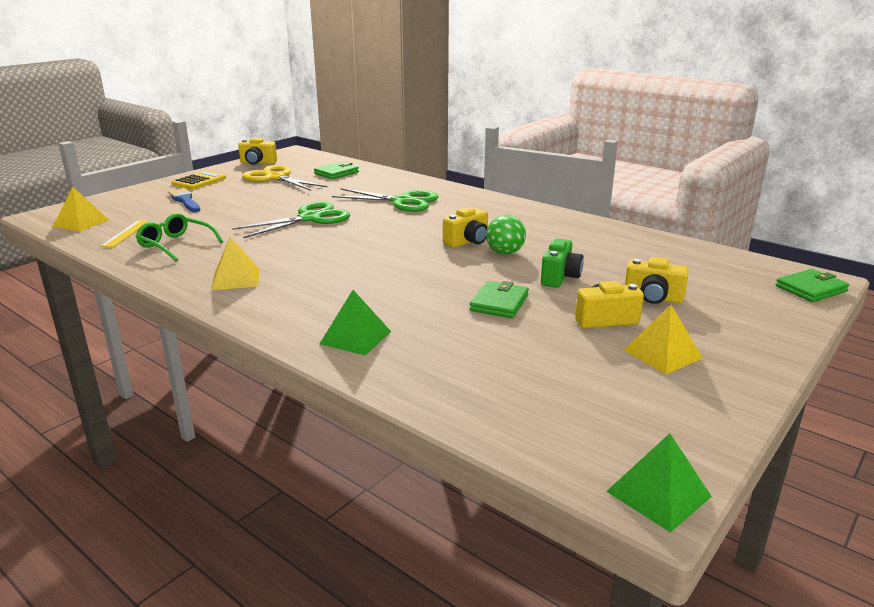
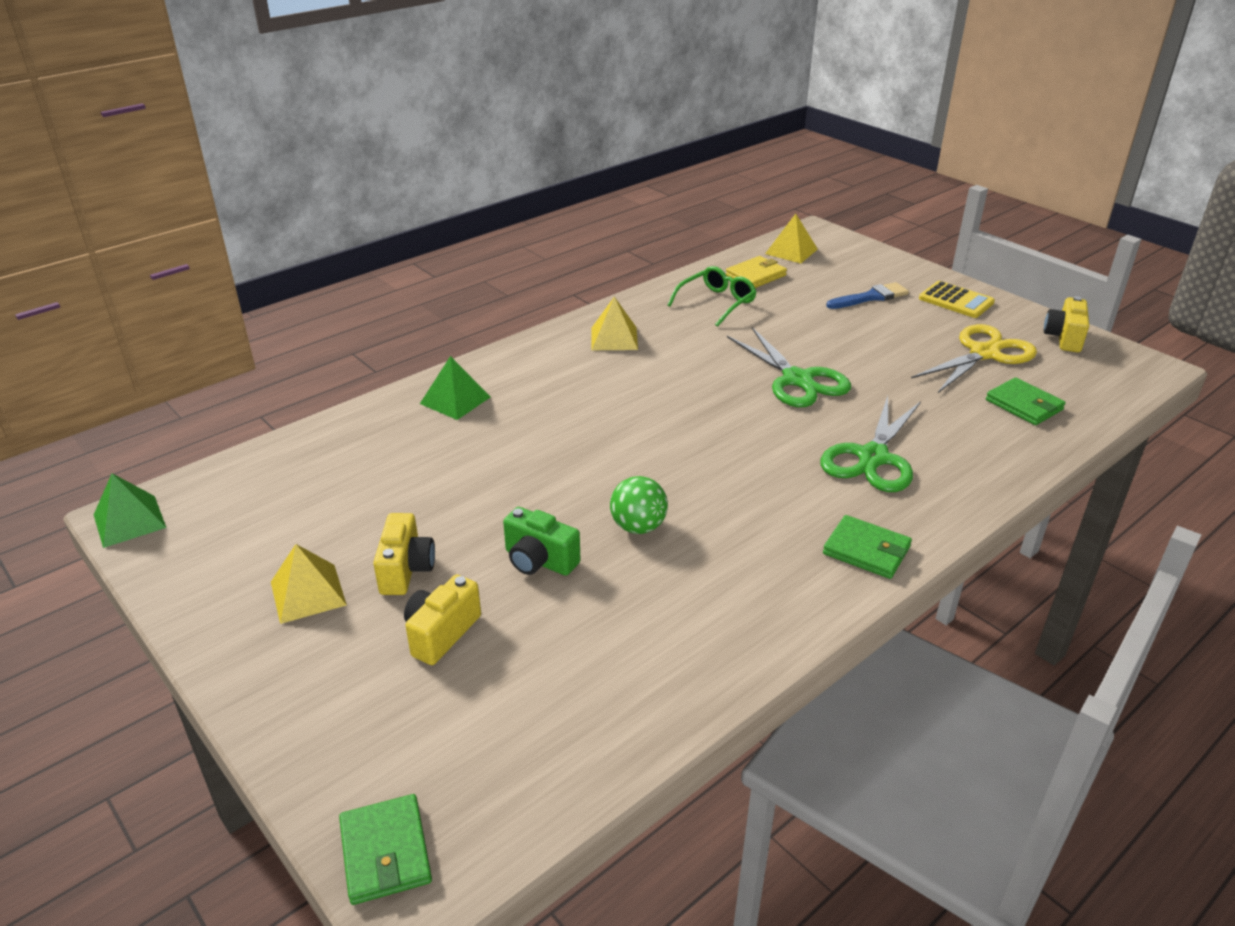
camera: 100 degrees right, 10 degrees up
(126, 233) = (755, 275): yellow ruler -> yellow wallet
(468, 242) = (688, 499): yellow camera -> none
(499, 303) = (487, 496): green wallet -> green wallet (866, 550)

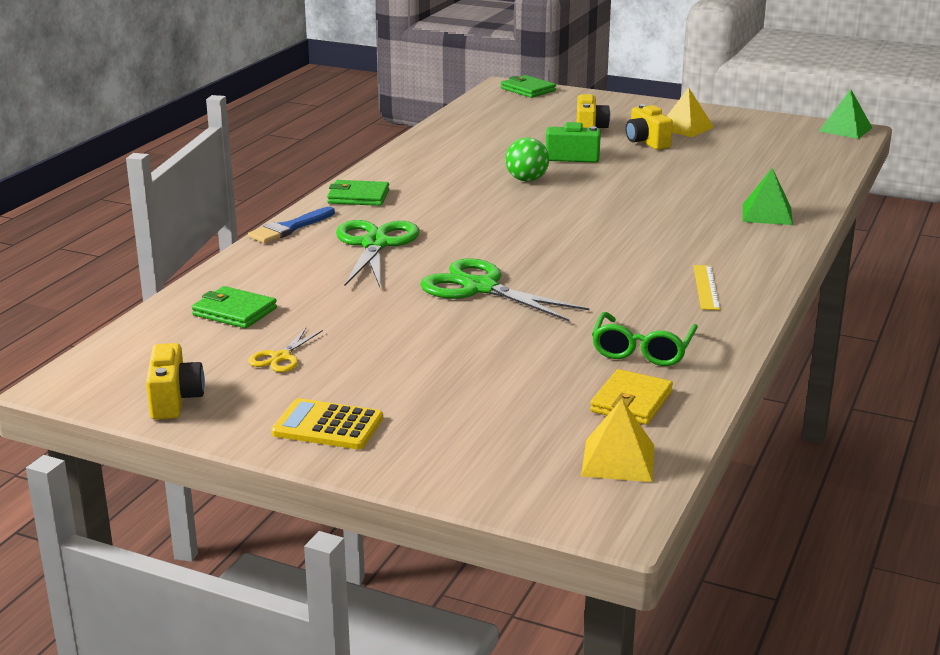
camera: 155 degrees right, 10 degrees down
(614, 338) = (706, 287): yellow pyramid -> yellow ruler
(870, 297) = (451, 403): blue brush -> blue brush (289, 228)
(984, 353) = (281, 357): yellow scissors -> yellow scissors, size x0.50

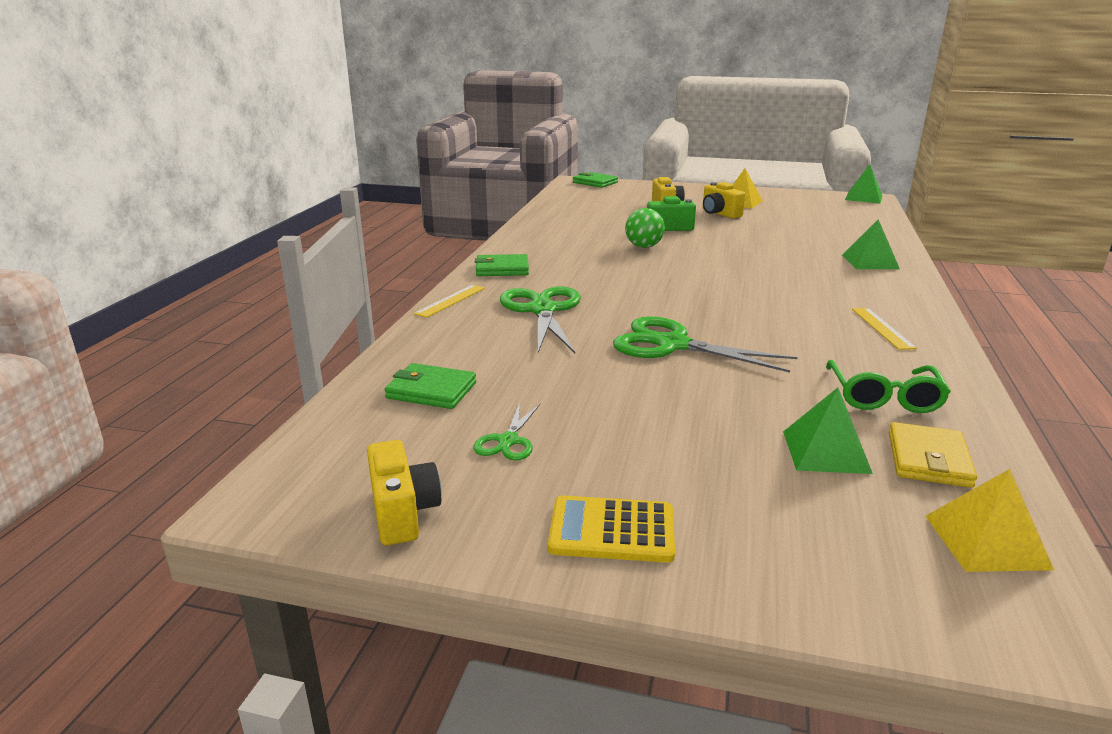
camera: 10 degrees left, 0 degrees up
(281, 357) = (508, 441): yellow scissors -> green scissors
(289, 228) = (450, 300): blue brush -> yellow ruler
(546, 388) = (825, 452): none -> green pyramid

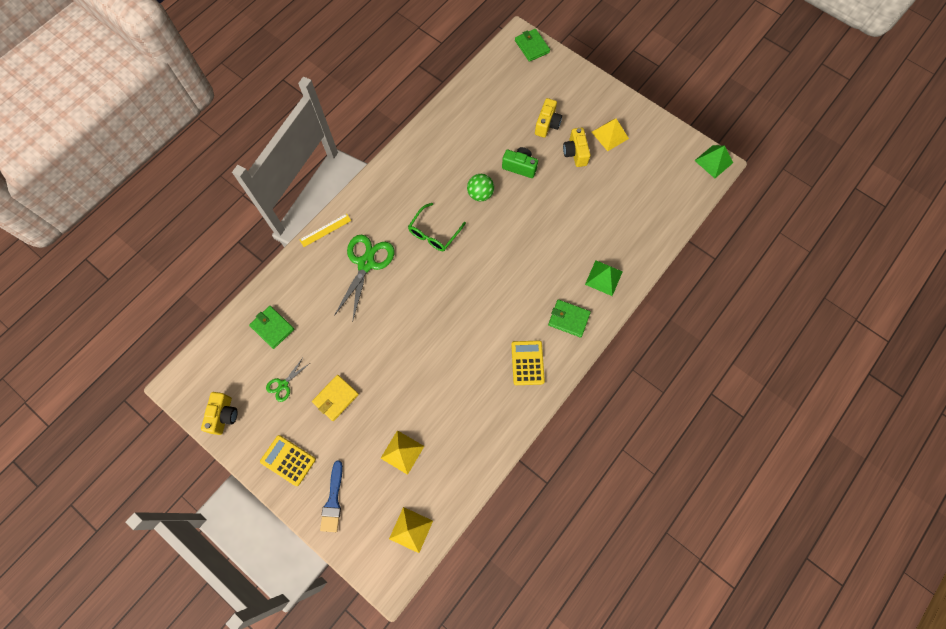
camera: 25 degrees right, 45 degrees up
(502, 269) = (375, 195): green wallet -> green wallet (568, 319)
(672, 345) = (406, 332): green scissors -> none
(776, 556) = (333, 500): none -> blue brush
(825, 452) = (402, 452): green pyramid -> yellow pyramid
(882, 328) = (527, 363): yellow ruler -> yellow calculator
(884, 398) = (464, 426): green glasses -> green glasses (433, 233)
(929, 459) = (438, 477): yellow wallet -> yellow wallet (336, 398)

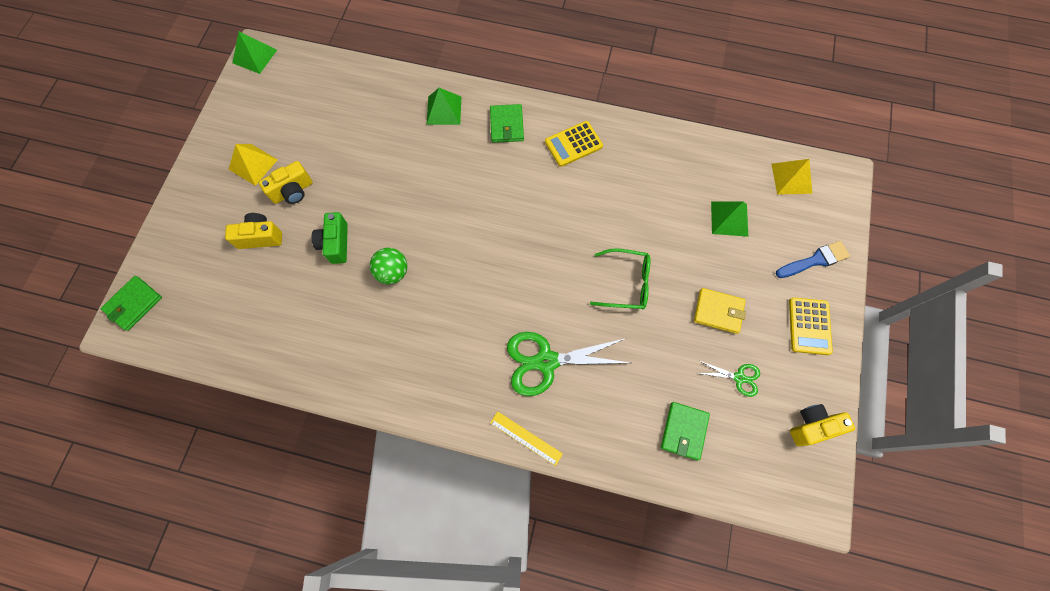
camera: 115 degrees left, 0 degrees up
(402, 452) = (729, 219): yellow pyramid -> green pyramid
(433, 233) = (469, 301): green glasses -> green glasses (627, 283)

